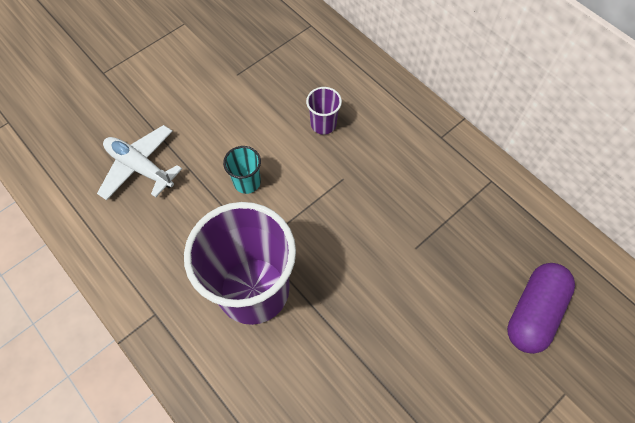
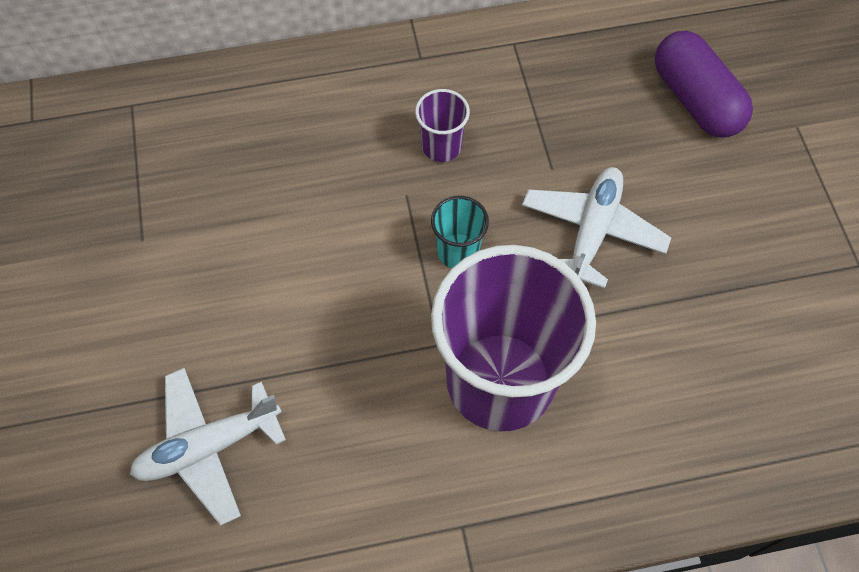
camera: 60 degrees left, 0 degrees up
(247, 182) = (333, 312): turquoise cup -> turquoise cup (458, 251)
(323, 124) = (308, 174): purple cup -> purple cup (441, 146)
(386, 293) = (592, 231): none -> white plane

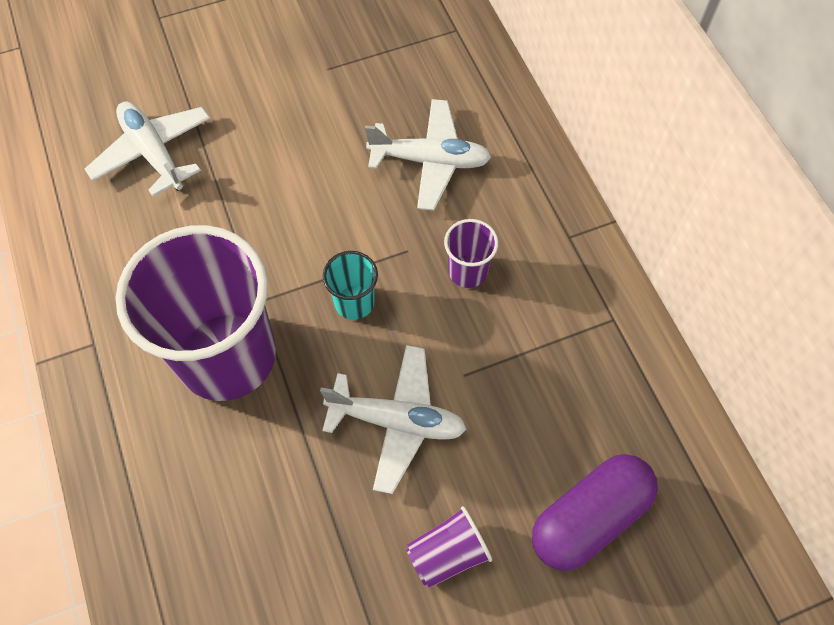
camera: 80 degrees right, 0 degrees up
(301, 157) = (430, 161): none -> white plane
(721, 209) = (447, 553): none -> purple cup

